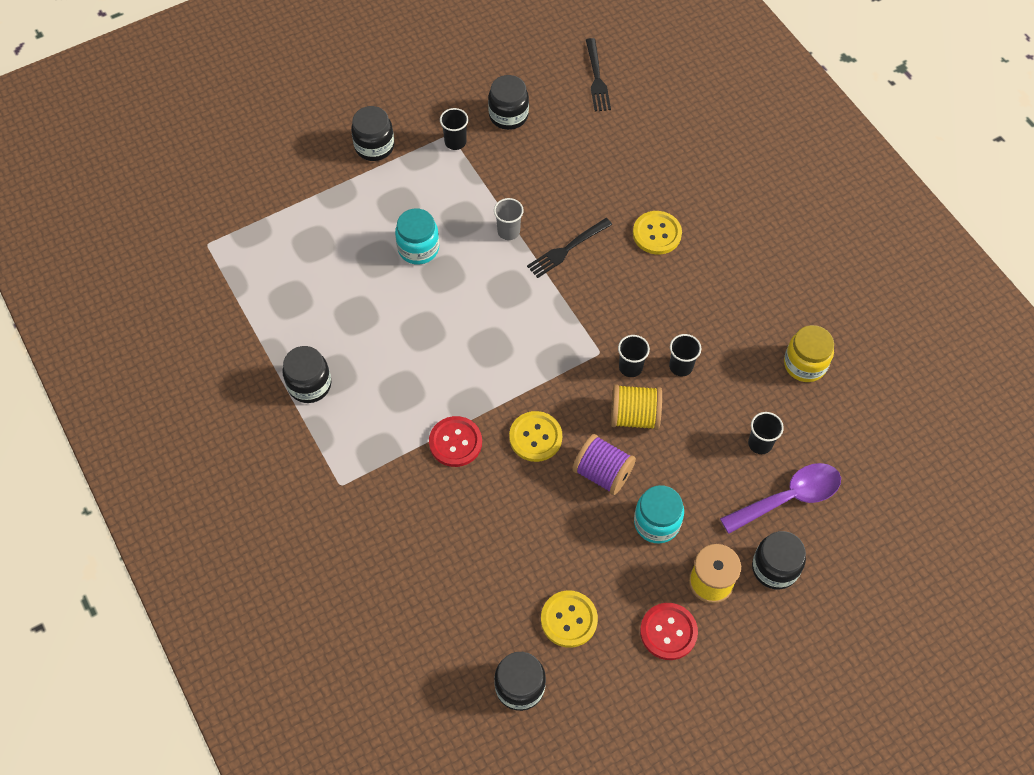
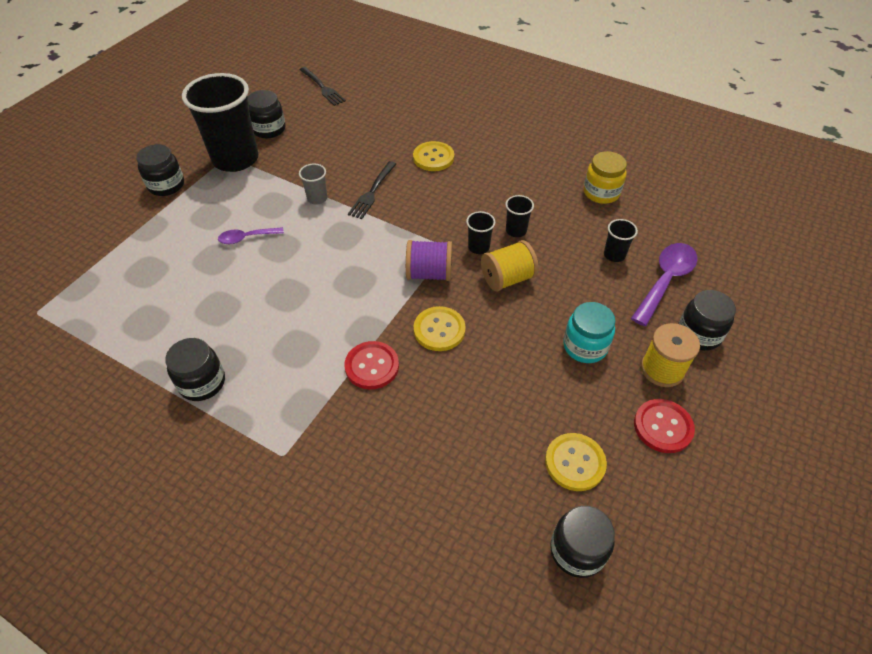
camera: 30 degrees left, 10 degrees down
(418, 248) = (247, 238): turquoise jar -> purple spoon
(455, 142) = (235, 159): black cup -> black cup, size x2.41
(602, 473) = (513, 330): purple spool -> purple spool (429, 273)

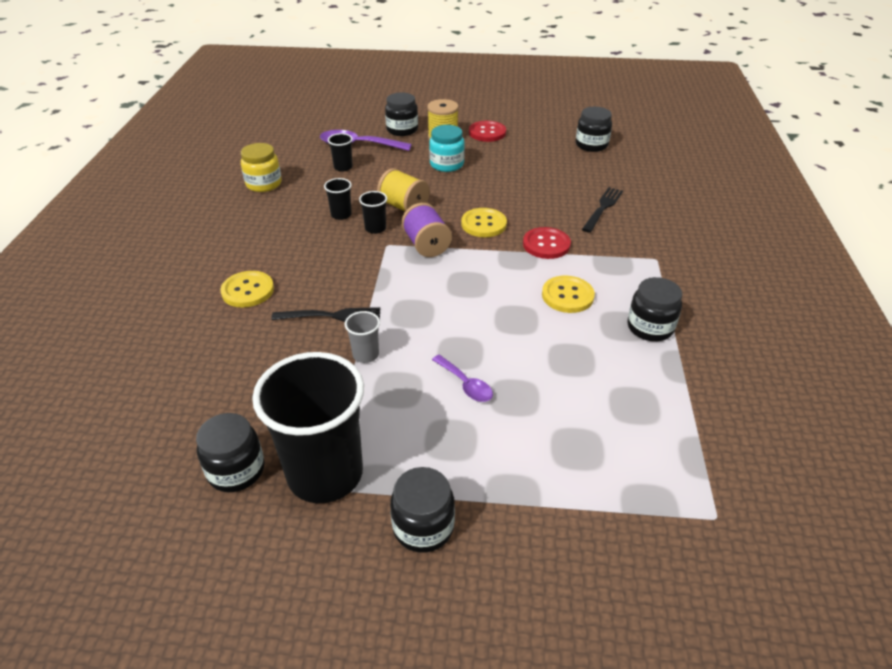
camera: 115 degrees left, 10 degrees down
(322, 87) = (96, 456): black fork -> black fork (602, 208)
(575, 462) = (540, 154): yellow button -> yellow button (567, 296)

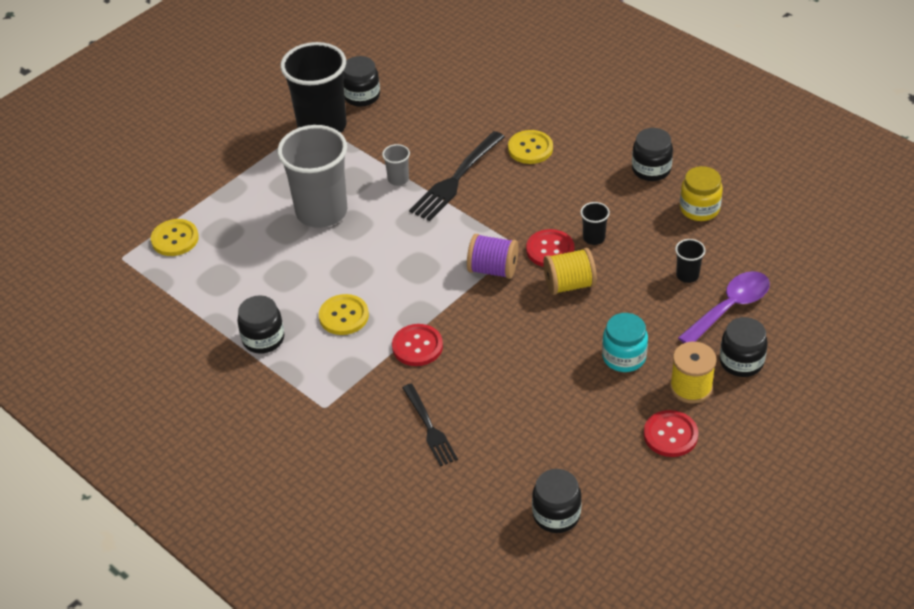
camera: 130 degrees right, 5 degrees up
(331, 316) = (456, 179): black fork -> black fork, size x1.52
(375, 228) = (550, 250): black cup -> red button
(423, 527) = (249, 147): black jar -> black jar (651, 169)
(465, 384) = (321, 211): purple spoon -> grey cup
(483, 224) = (488, 323): yellow button -> yellow button (175, 239)

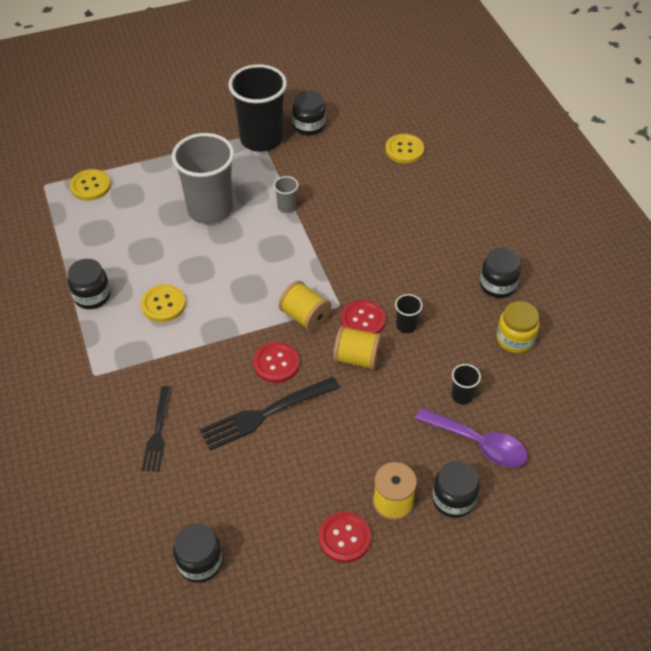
camera: 25 degrees right, 5 degrees up
(417, 346) = (199, 356): red button -> red button (276, 363)
(456, 179) = (332, 225): black fork -> black fork (265, 414)
(493, 269) = (305, 317): purple spool -> yellow spool
(530, 148) = (409, 224): yellow button -> yellow button (404, 150)
(624, 357) = (356, 445): turquoise jar -> none
(729, 308) = (478, 443): purple spoon -> purple spoon turned 45 degrees clockwise

